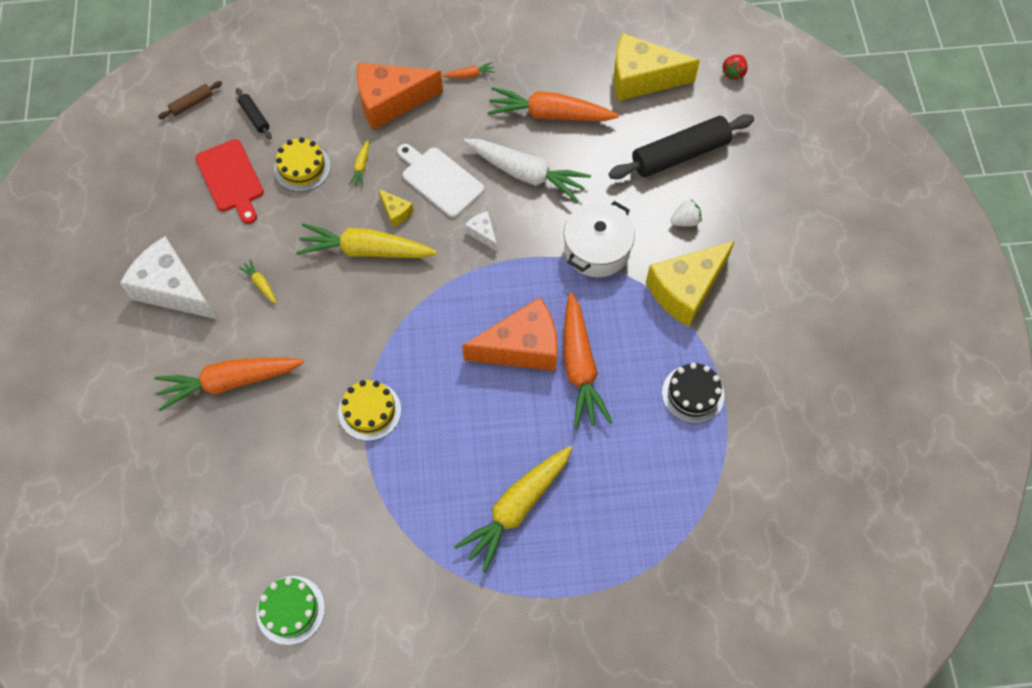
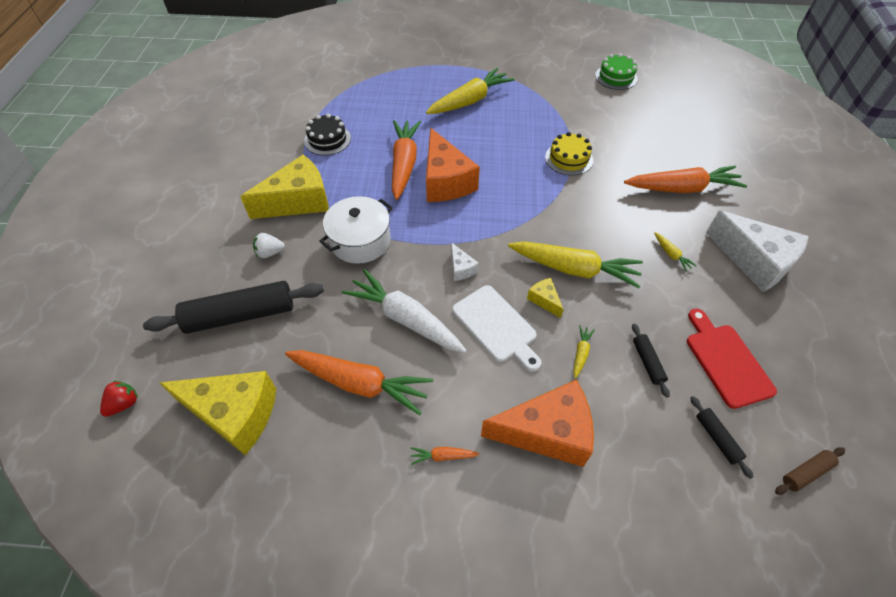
camera: 170 degrees left, 10 degrees down
(302, 168) = (647, 362): yellow cake -> black rolling pin
(522, 347) = (445, 181): orange cheese -> orange cheese turned 105 degrees counterclockwise

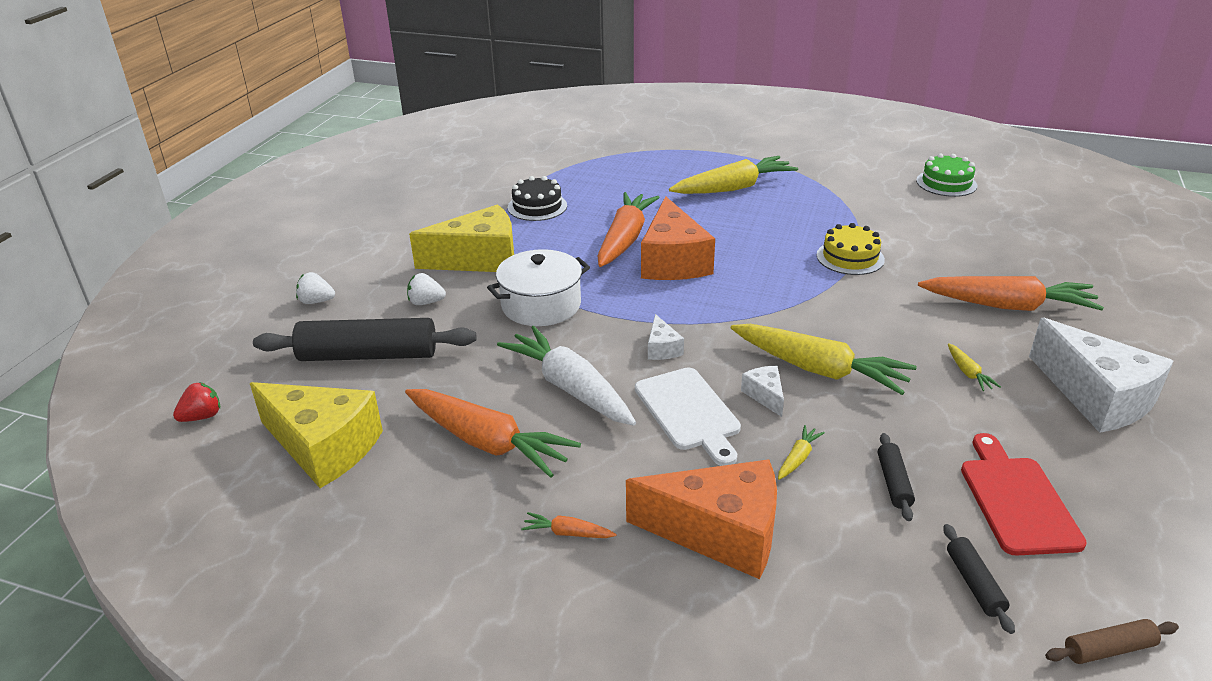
camera: 15 degrees right, 20 degrees down
(180, 266) = (316, 301): none -> white strawberry
(544, 300) = (765, 395): yellow cheese -> white cheese

